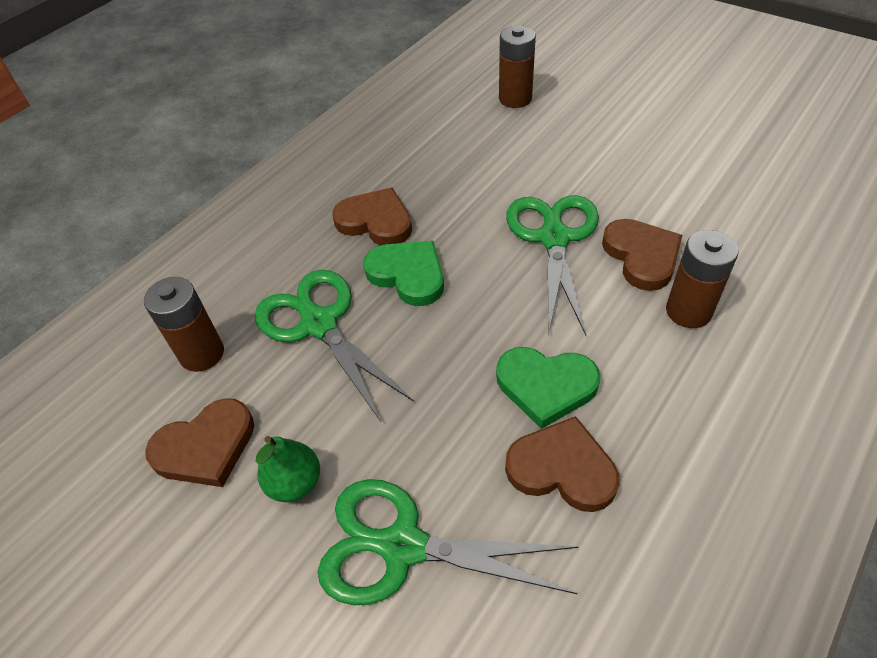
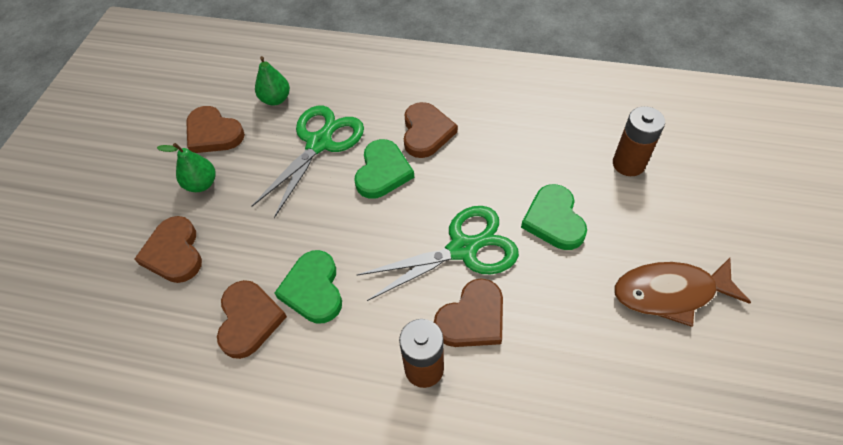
camera: 65 degrees right, 5 degrees up
(202, 354) = (276, 99): brown battery -> green pear
(403, 546) = (174, 253): green scissors -> brown heart
(552, 164) = (554, 220): none -> green heart
(665, 123) = (670, 293): none -> brown fish

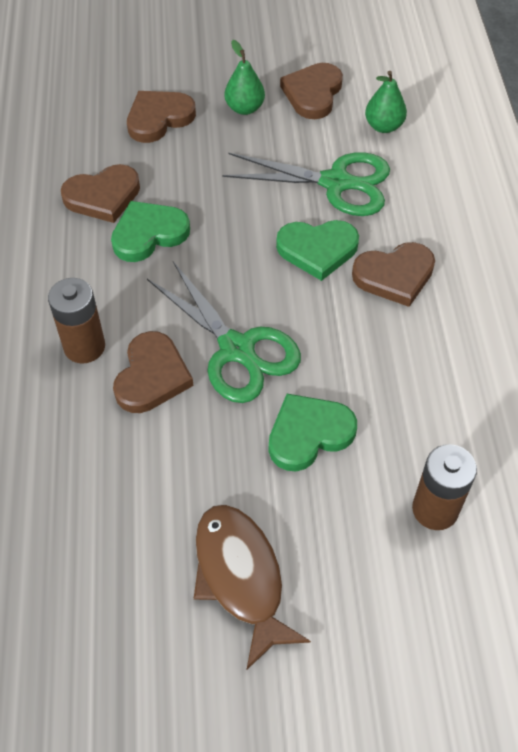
camera: 70 degrees right, 0 degrees up
(472, 318) = (152, 376): brown heart -> brown heart turned 105 degrees counterclockwise

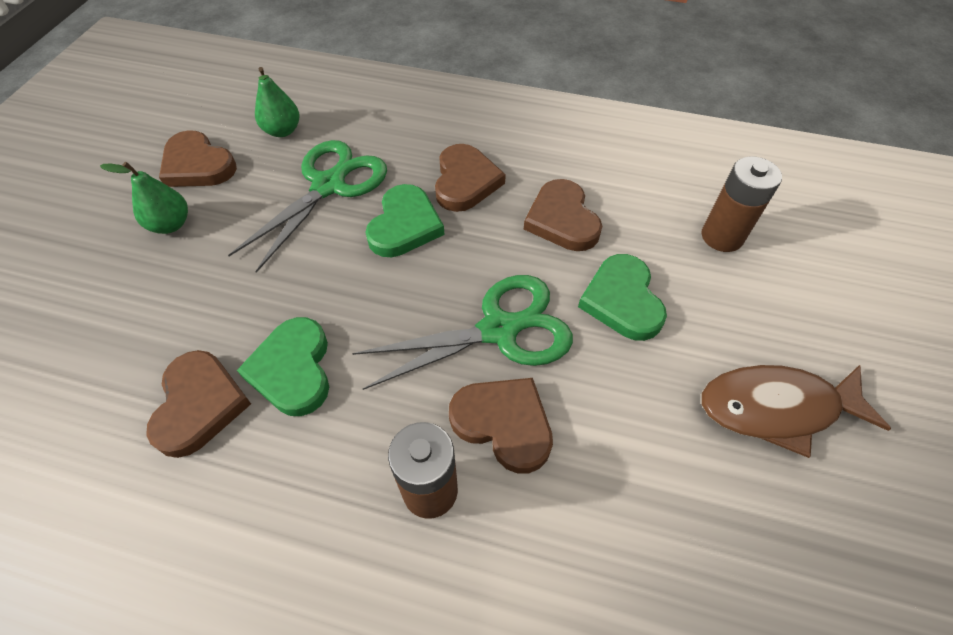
camera: 70 degrees left, 0 degrees up
(159, 118) = (117, 308): brown heart -> brown heart (562, 220)

